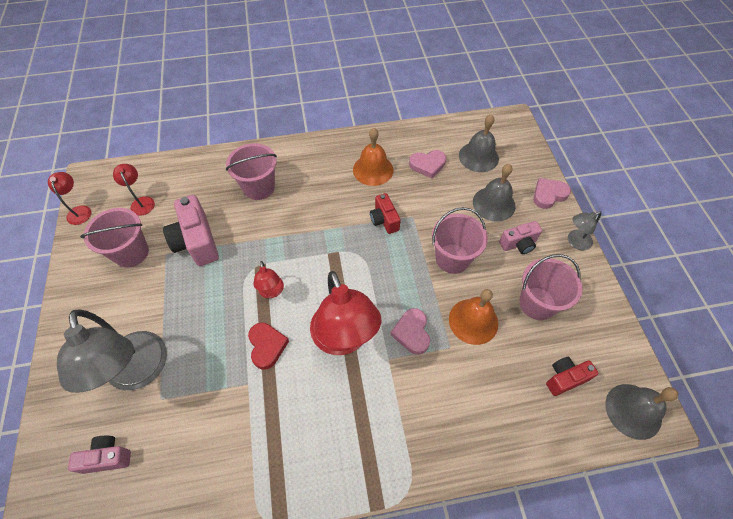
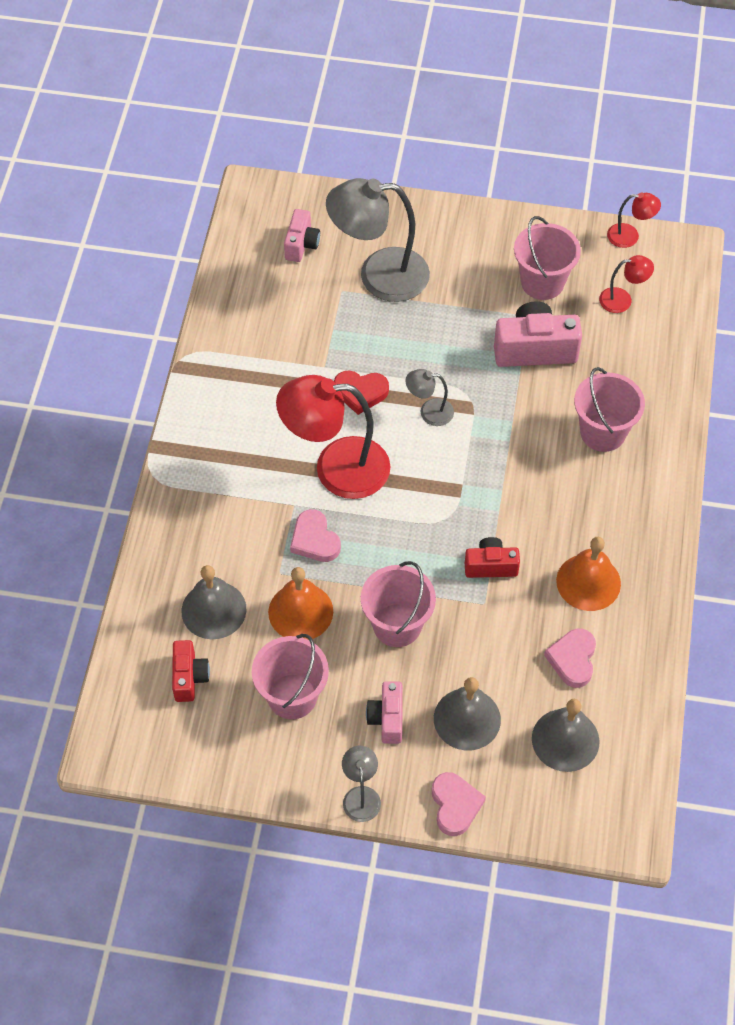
camera: 110 degrees right, 0 degrees up
(271, 292) = (429, 412): red lamp -> grey lamp
(412, 332) = (314, 540): pink heart -> pink heart turned 135 degrees counterclockwise
(633, 411) = (122, 730): grey bell -> grey bell (213, 610)

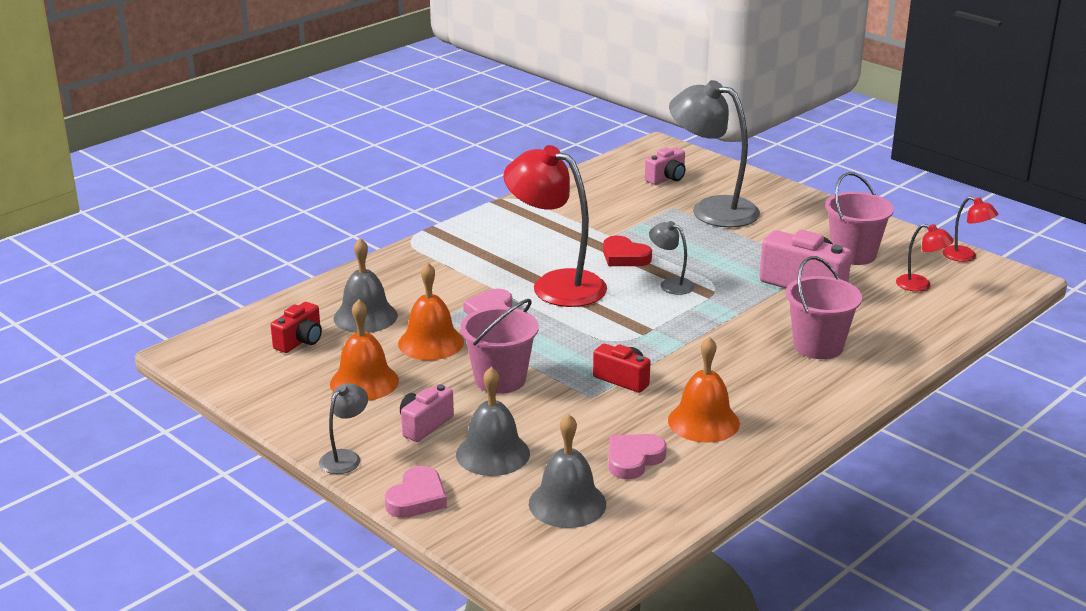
camera: 35 degrees right, 30 degrees down
(292, 696) = (364, 382): pink bucket -> orange bell

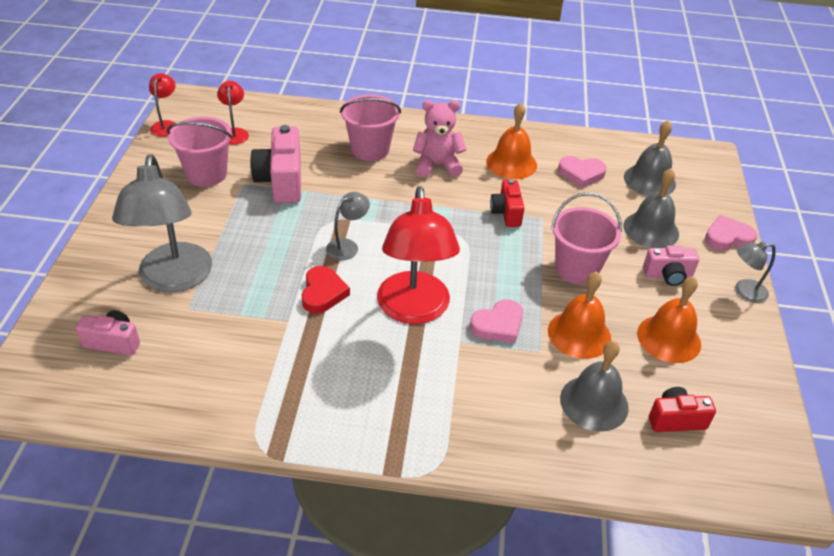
camera: 130 degrees left, 15 degrees up
(670, 284) = (347, 246): grey lamp -> grey lamp turned 135 degrees counterclockwise
(748, 374) = (437, 165): none -> pink teddy bear

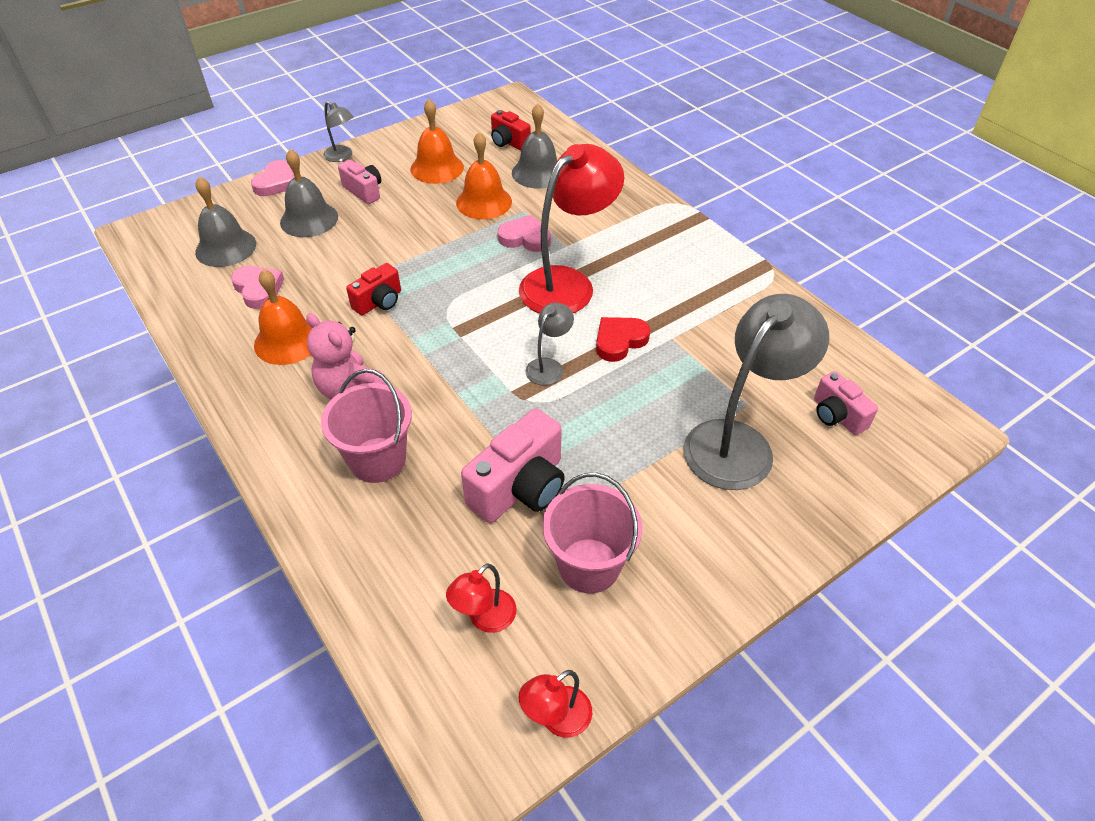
camera: 130 degrees left, 5 degrees up
(347, 246) = (549, 366): grey lamp -> grey lamp turned 120 degrees clockwise
(576, 269) = (411, 232): pink bucket -> none
(727, 237) = (276, 182): pink heart -> pink heart turned 105 degrees counterclockwise

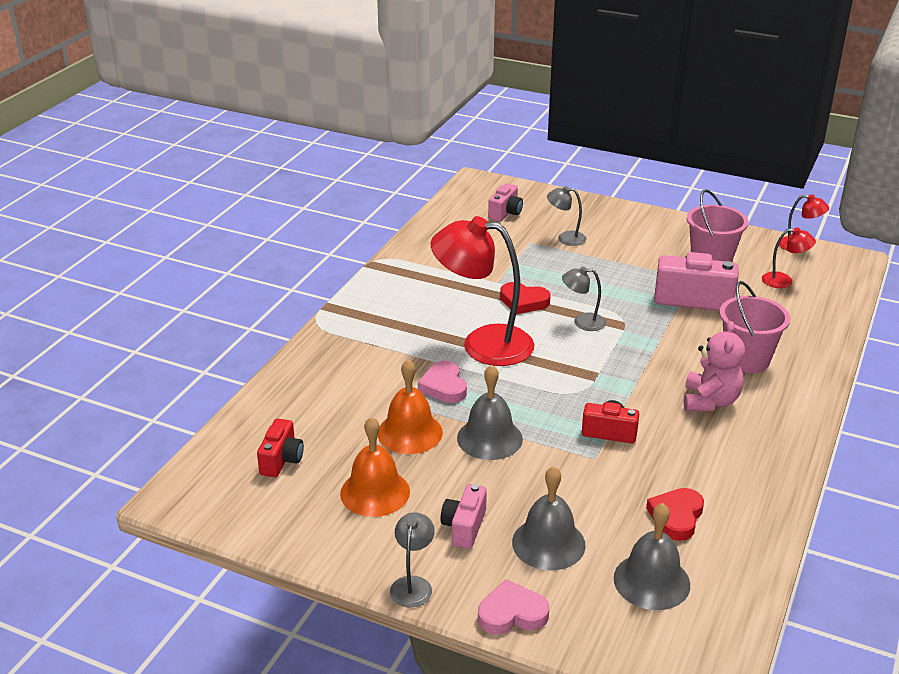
camera: 120 degrees left, 15 degrees down
(258, 289) = (676, 517): pink heart -> red heart
(287, 340) = (707, 460): orange bell -> none
(538, 172) = (328, 417): grey bell -> grey bell (489, 438)
(739, 442) = (565, 238): grey lamp -> grey lamp, size x0.46

